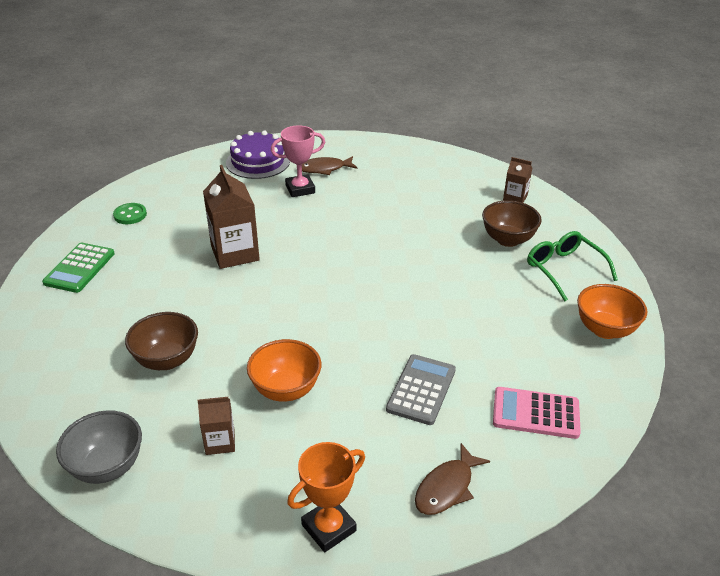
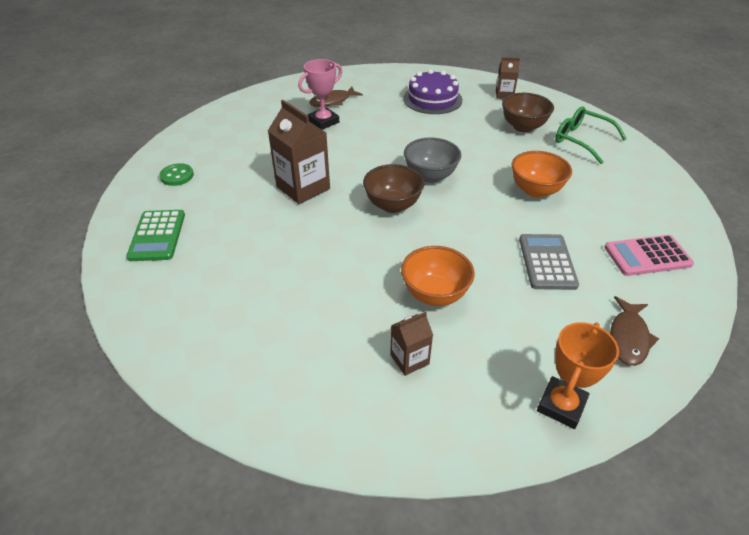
camera: 20 degrees left, 5 degrees up
(107, 467) = (316, 418): grey bowl -> grey bowl (430, 176)
(167, 360) = (305, 298): brown bowl -> brown bowl (393, 205)
(258, 162) = (269, 106): purple cake -> purple cake (432, 99)
(605, 329) = (645, 178): orange bowl -> orange bowl (535, 190)

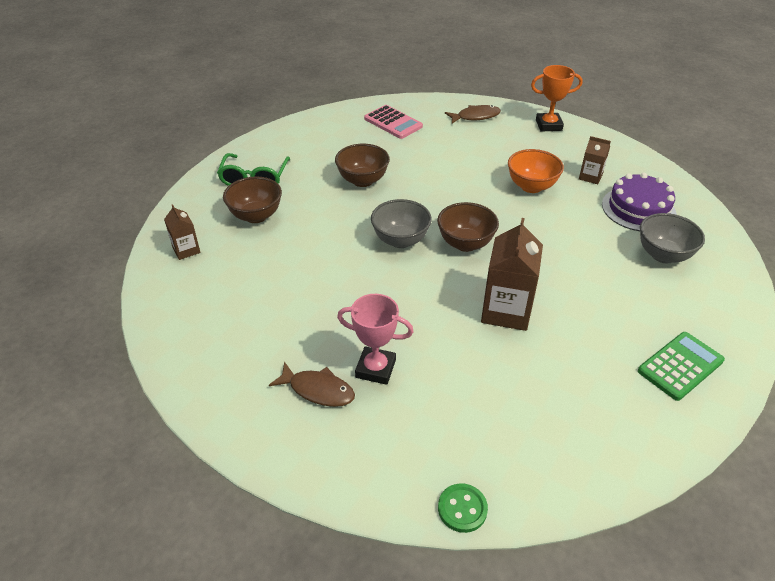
camera: 125 degrees left, 0 degrees up
(177, 176) = (606, 427): green button -> green button (462, 509)
(244, 318) = (663, 255): none -> grey bowl
(432, 99) = (240, 300): purple cake -> purple cake (638, 209)
(535, 190) = (363, 180): orange bowl -> brown bowl
(547, 262) = (444, 155): grey calculator -> none

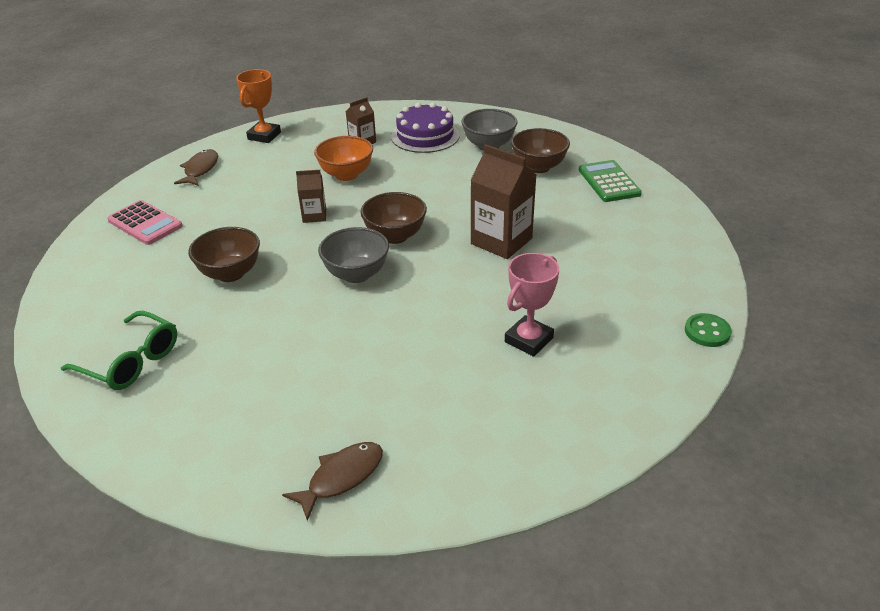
camera: 65 degrees left, 5 degrees down
(186, 250) = (223, 458): brown carton -> brown carton (314, 215)
(256, 216) = (213, 376): brown bowl -> brown bowl (538, 167)
(318, 390) = (537, 387): brown fish -> brown fish (341, 477)
(393, 122) = (145, 223): pink calculator -> pink calculator turned 60 degrees clockwise

